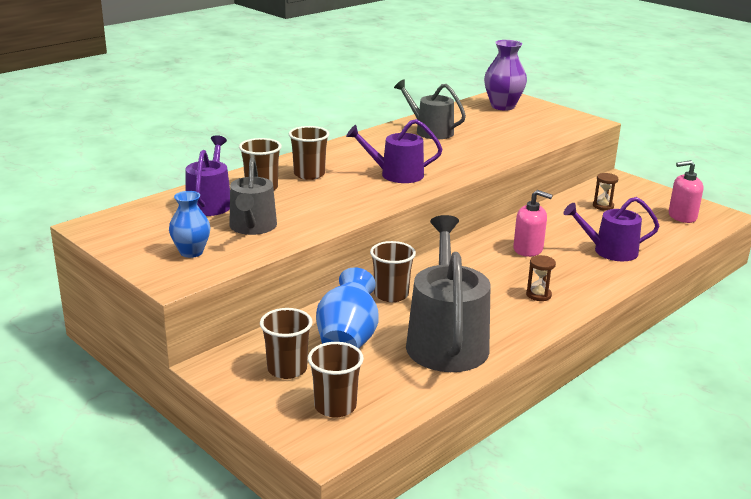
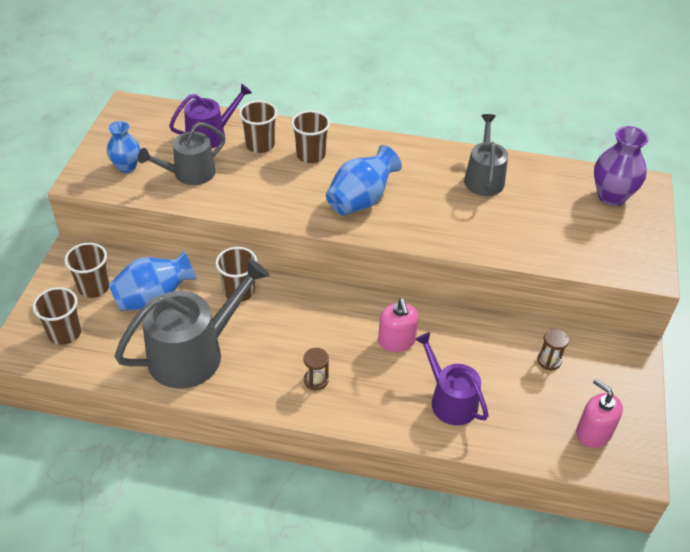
camera: 55 degrees right, 20 degrees up
(396, 174) = (361, 200): purple watering can -> blue vase

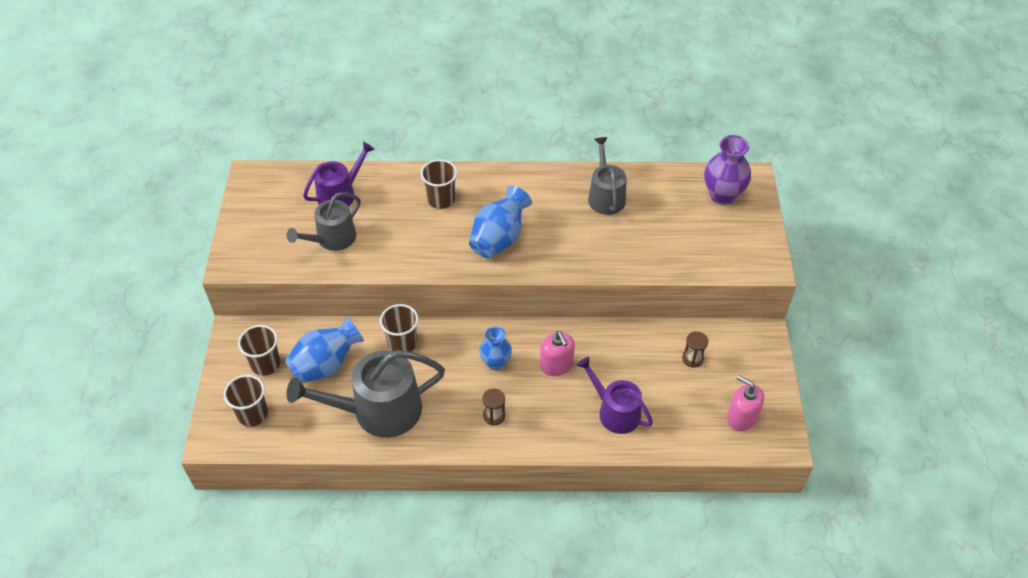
camera: 10 degrees left, 5 degrees up
(127, 167) = (270, 242): blue vase -> blue vase (495, 362)
(194, 353) = (378, 410): grey watering can -> grey watering can turned 150 degrees counterclockwise
(260, 145) = (390, 197): brown cup -> none

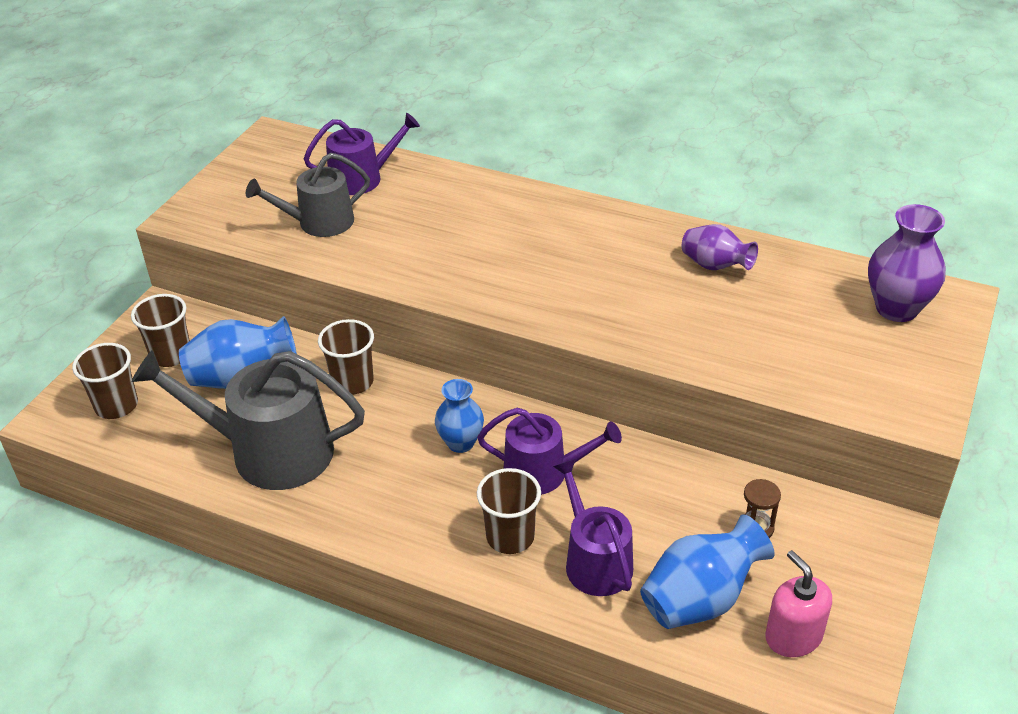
camera: 25 degrees right, 10 degrees down
(441, 199) = (484, 215): brown cup -> brown cup (510, 537)
(494, 416) = (417, 508): brown hourglass -> none
(499, 239) = (533, 277): blue vase -> blue vase (700, 599)
(556, 365) = (544, 472): pink soap dispenser -> purple watering can
(605, 196) = (715, 266): grey watering can -> purple vase

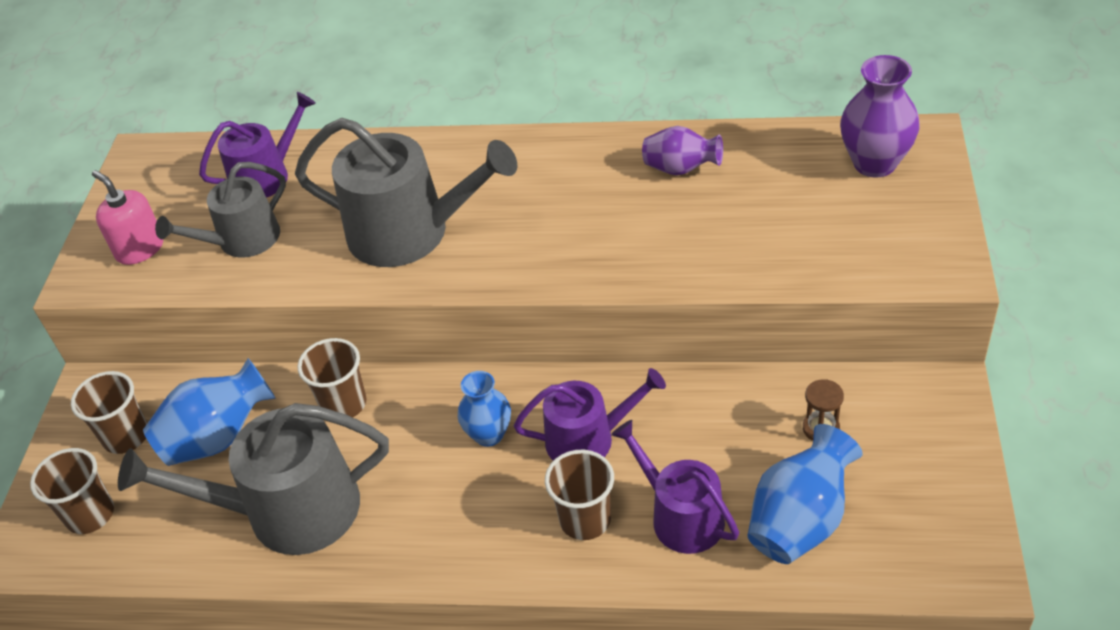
camera: 15 degrees left, 5 degrees up
(458, 254) = (411, 232): none -> grey watering can
(793, 636) = (903, 528): pink soap dispenser -> pink soap dispenser (140, 248)

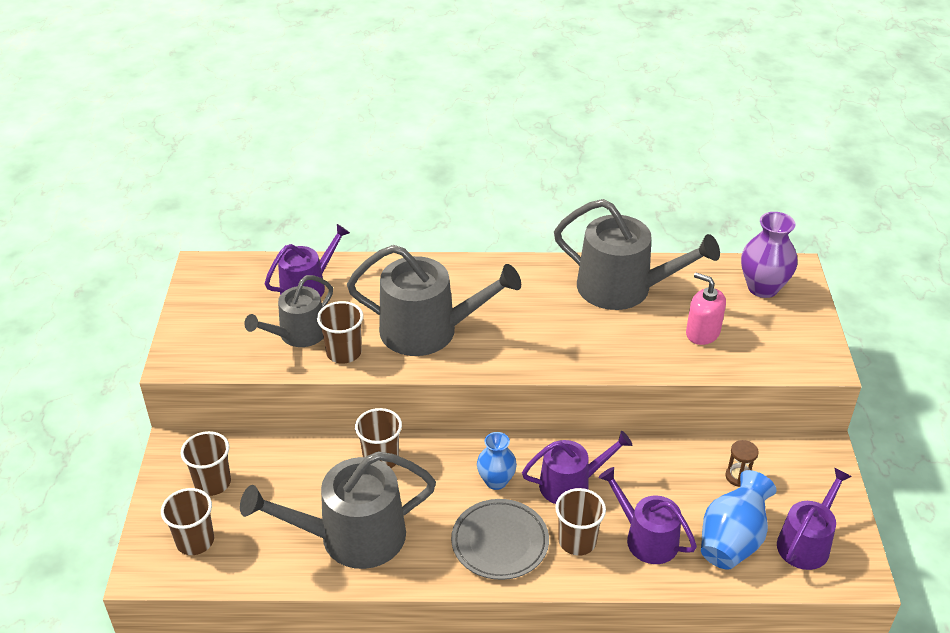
camera: 10 degrees left, 5 degrees down
(140, 248) = (217, 339): pink soap dispenser -> pink soap dispenser (702, 333)
(218, 438) = (287, 484): blue vase -> none
(295, 264) = (344, 353): none -> brown cup
(481, 520) = (500, 542): none -> grey plate
(681, 169) = (623, 288): purple vase -> grey watering can
(906, 524) = (806, 542): none -> purple watering can

